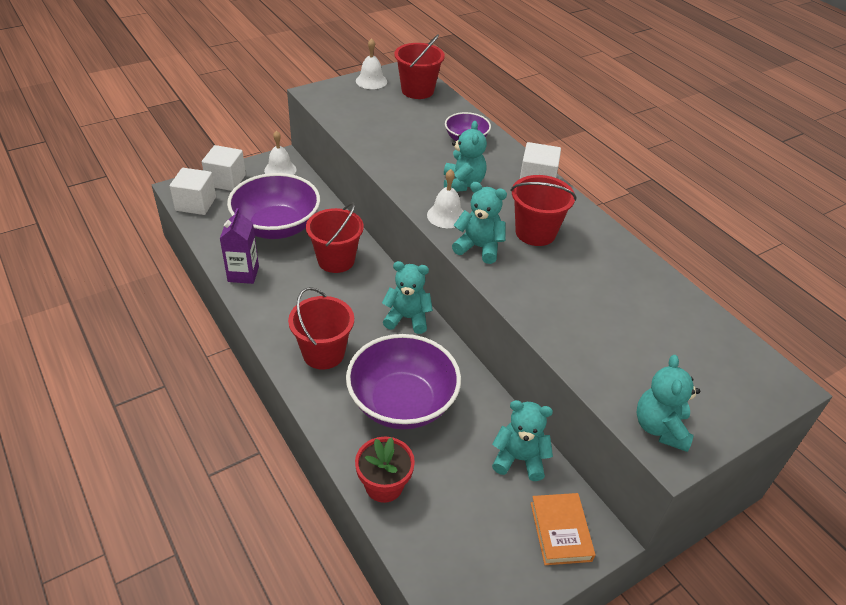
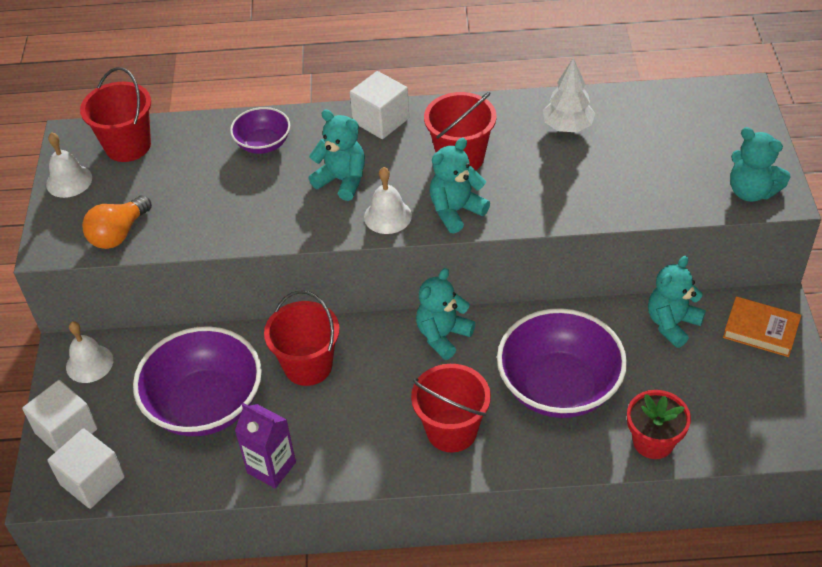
camera: 55 degrees left, 5 degrees up
(343, 112) = (119, 234): none -> orange light bulb
(624, 280) = (567, 127): none -> white tree

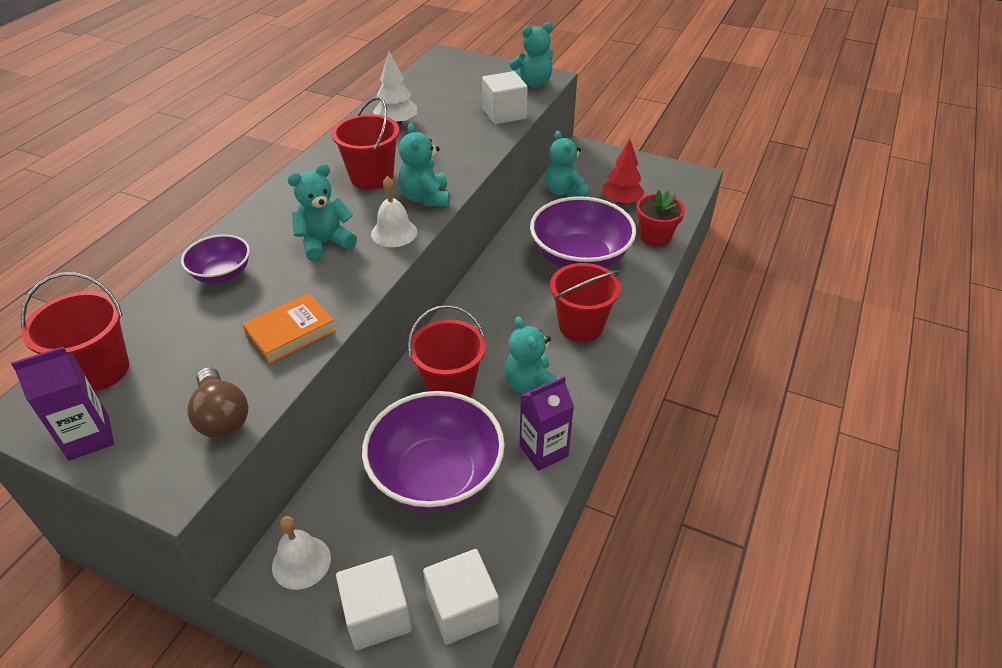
camera: 65 degrees left, 5 degrees down
(69, 181) = (89, 437): white bell -> purple carton
(119, 234) = (222, 416): orange light bulb -> brown light bulb
(381, 120) = (280, 200): white cube -> white cube (504, 114)
(443, 335) = (485, 296): turquoise teddy bear -> turquoise teddy bear (531, 385)
(696, 384) = (621, 201): none -> red tree
(760, 330) = (598, 162): orange book -> orange book (291, 332)

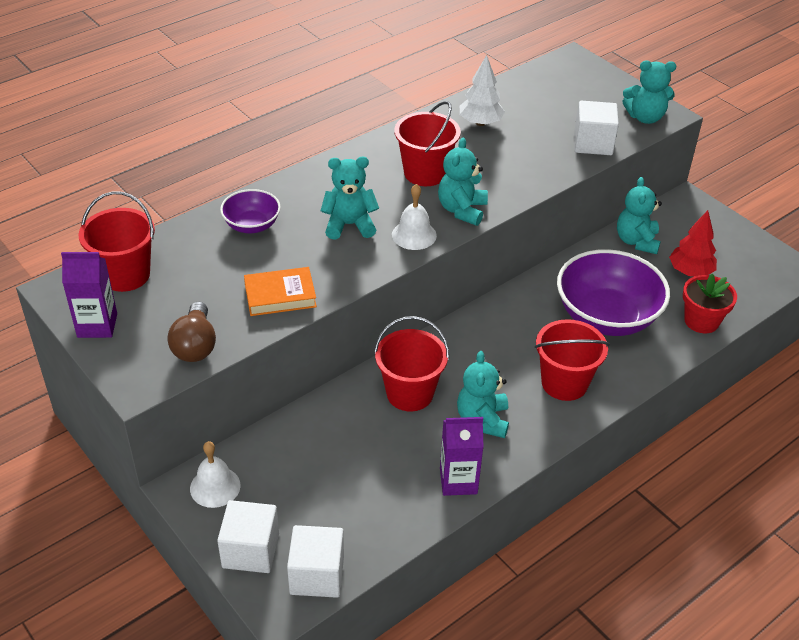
camera: 25 degrees right, 0 degrees up
(436, 476) = (355, 464): purple bowl -> none

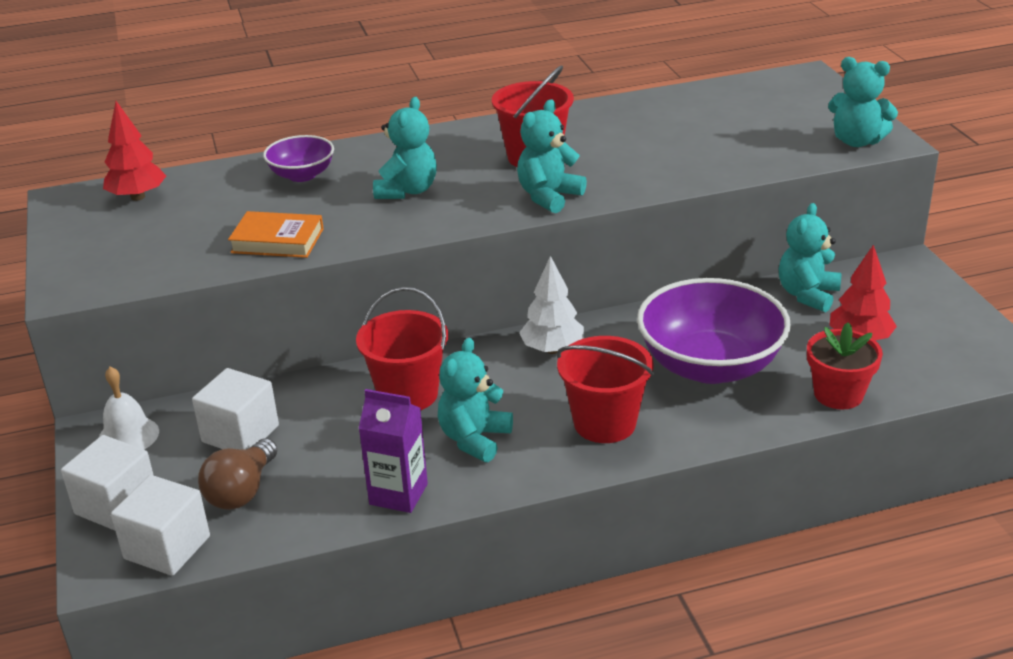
camera: 25 degrees right, 10 degrees down
(97, 325) = (73, 234): purple carton -> none
(125, 275) = (137, 197): red bucket -> red tree
(195, 345) = (152, 268): brown light bulb -> brown light bulb (242, 491)
(349, 225) = (407, 191): turquoise teddy bear -> turquoise teddy bear turned 90 degrees clockwise
(414, 235) = (473, 211): white bell -> none
(480, 123) = (639, 120): white tree -> white tree (552, 349)
(593, 143) = (766, 157): white cube -> white cube (240, 434)

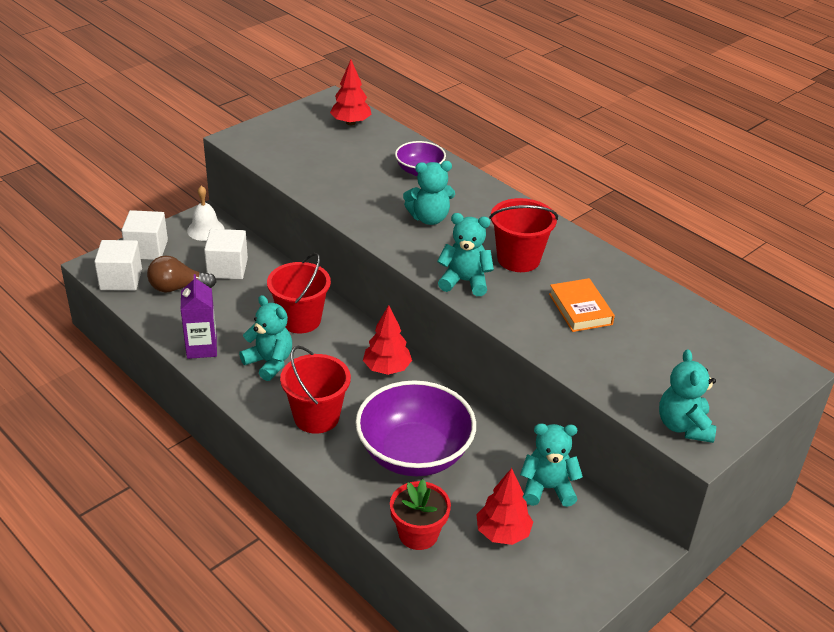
camera: 60 degrees right, 5 degrees up
(277, 241) = (333, 189): orange book -> orange book (580, 309)
(474, 439) = (269, 362): turquoise teddy bear -> turquoise teddy bear turned 45 degrees clockwise
(552, 349) = (387, 369): white tree -> red tree

